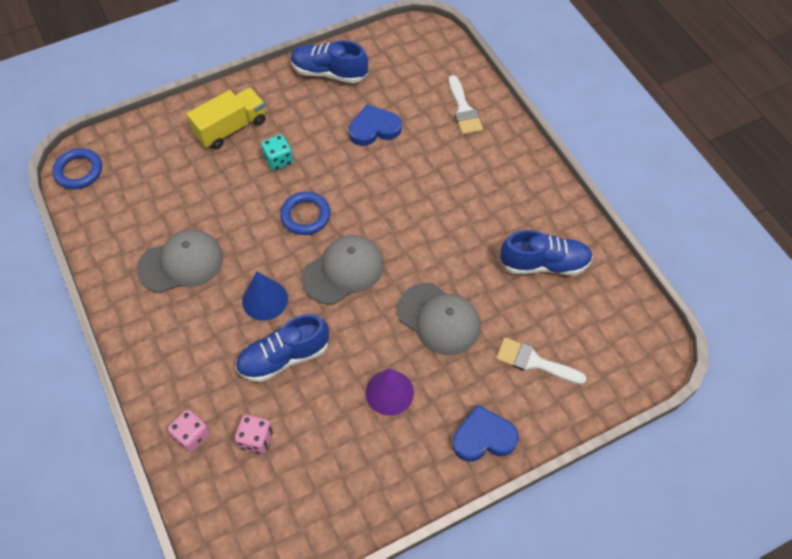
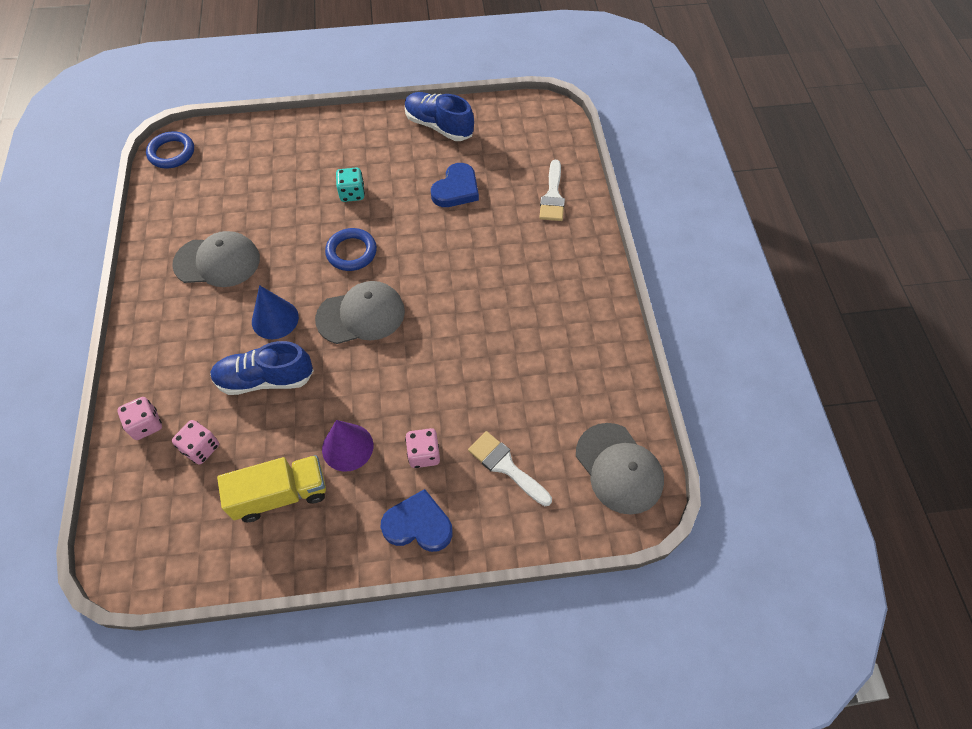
camera: 20 degrees right, 0 degrees up
(231, 128) = (323, 152): yellow truck -> yellow truck (280, 495)
(374, 128) = (456, 189): blue heart -> blue heart turned 120 degrees clockwise
(439, 319) = (430, 391): grey cap -> grey cap (619, 468)
(459, 375) = (424, 454): none -> pink dice
(544, 264) = (563, 370): blue shoe -> none

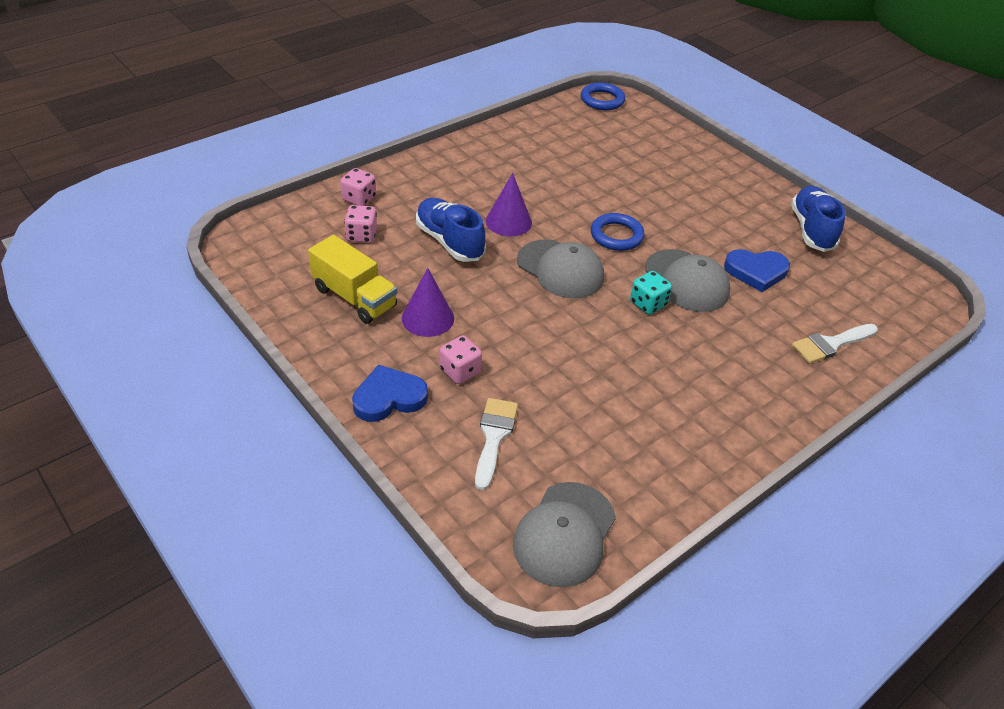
camera: 55 degrees right, 15 degrees down
(217, 261) = (530, 167): grey cap -> grey cap (687, 281)
(275, 319) = (508, 222): blue cone -> purple cone
(352, 193) = (675, 209): turquoise dice -> turquoise dice (648, 304)
(418, 525) = (389, 397): blue heart -> blue heart turned 90 degrees counterclockwise

